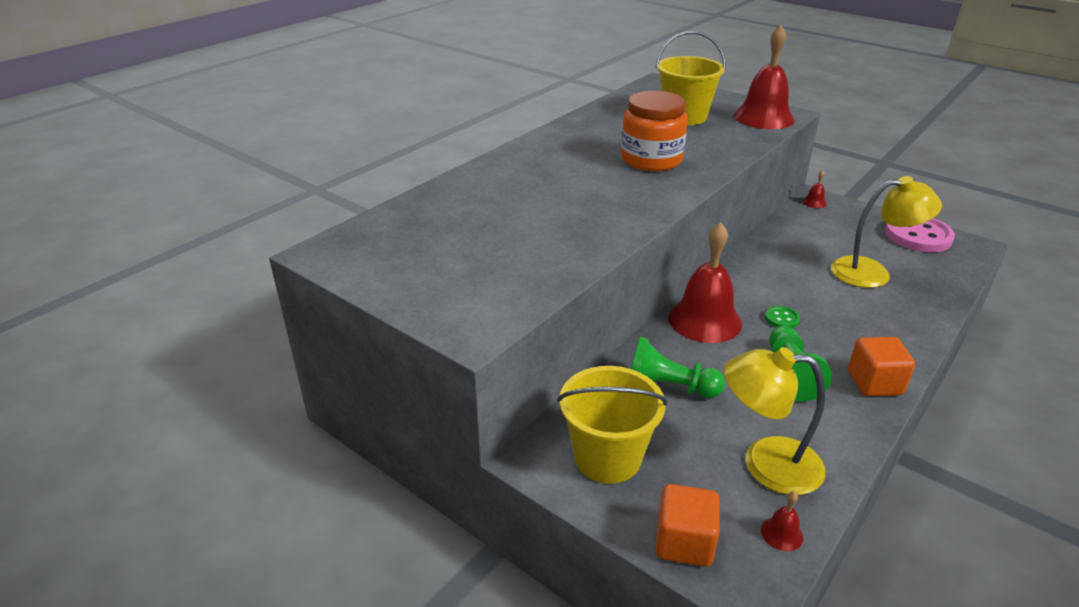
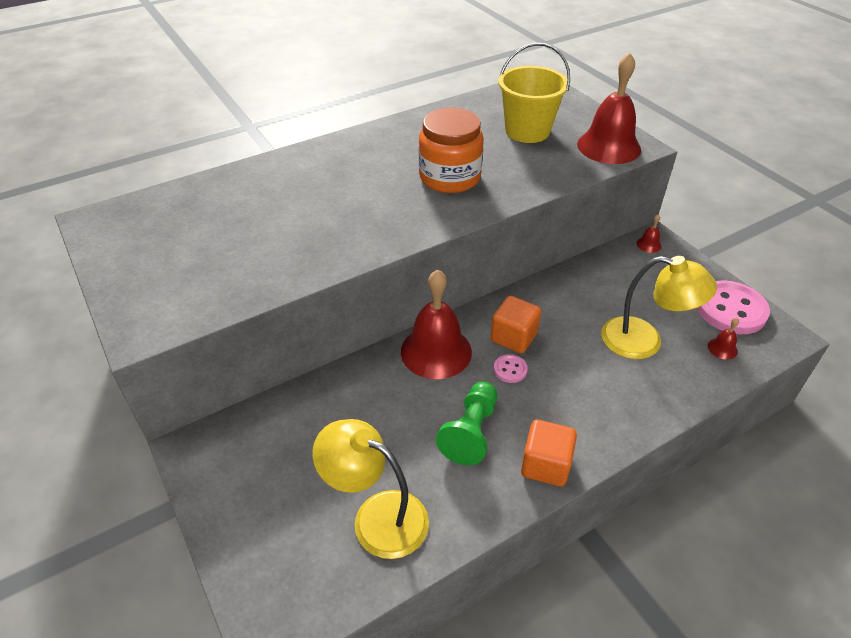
camera: 20 degrees right, 10 degrees up
(607, 458) = (249, 466): yellow bucket -> none
(668, 387) = (350, 412): green pawn -> none
(684, 542) = (250, 568): orange cube -> orange cube (513, 337)
(781, 533) = (337, 589): red bell -> red bell (722, 348)
(782, 319) = (510, 369): green button -> pink button

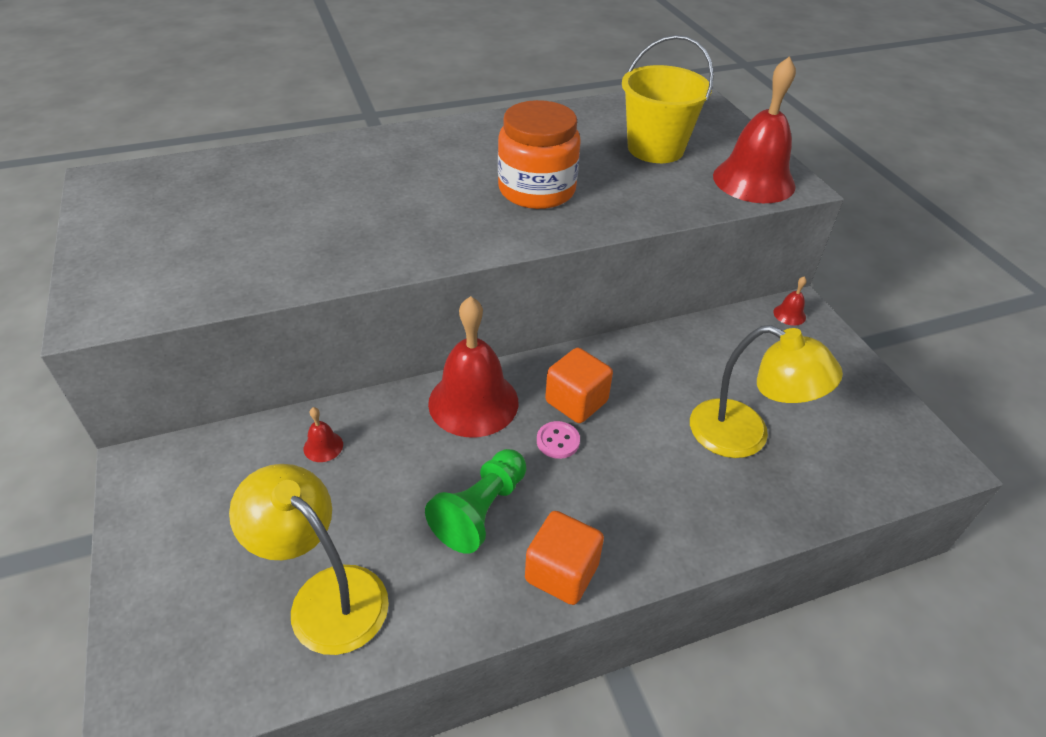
camera: 10 degrees right, 0 degrees up
(722, 348) = (848, 463): red bell -> red bell (323, 446)
(730, 309) = (875, 415): pink button -> none

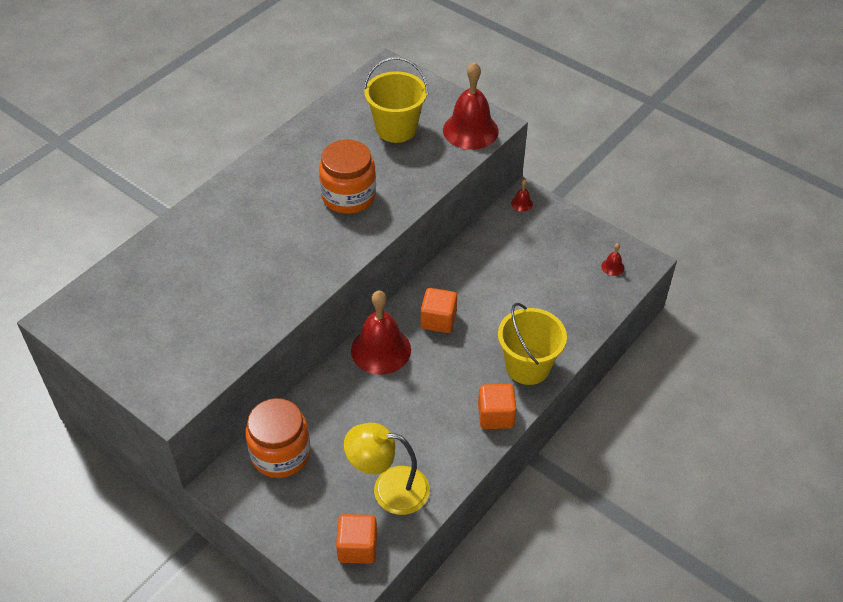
camera: 30 degrees left, 5 degrees up
(205, 661) = (357, 547): none -> orange cube
(240, 466) = (280, 453): none -> orange jar
(323, 446) = (317, 418): red bell -> red bell (612, 267)
(480, 511) = (433, 407): green pawn -> none
(558, 441) = (445, 349): pink button -> none
(661, 524) = (527, 366): none -> yellow bucket
(744, 436) = (540, 296): yellow lamp -> none

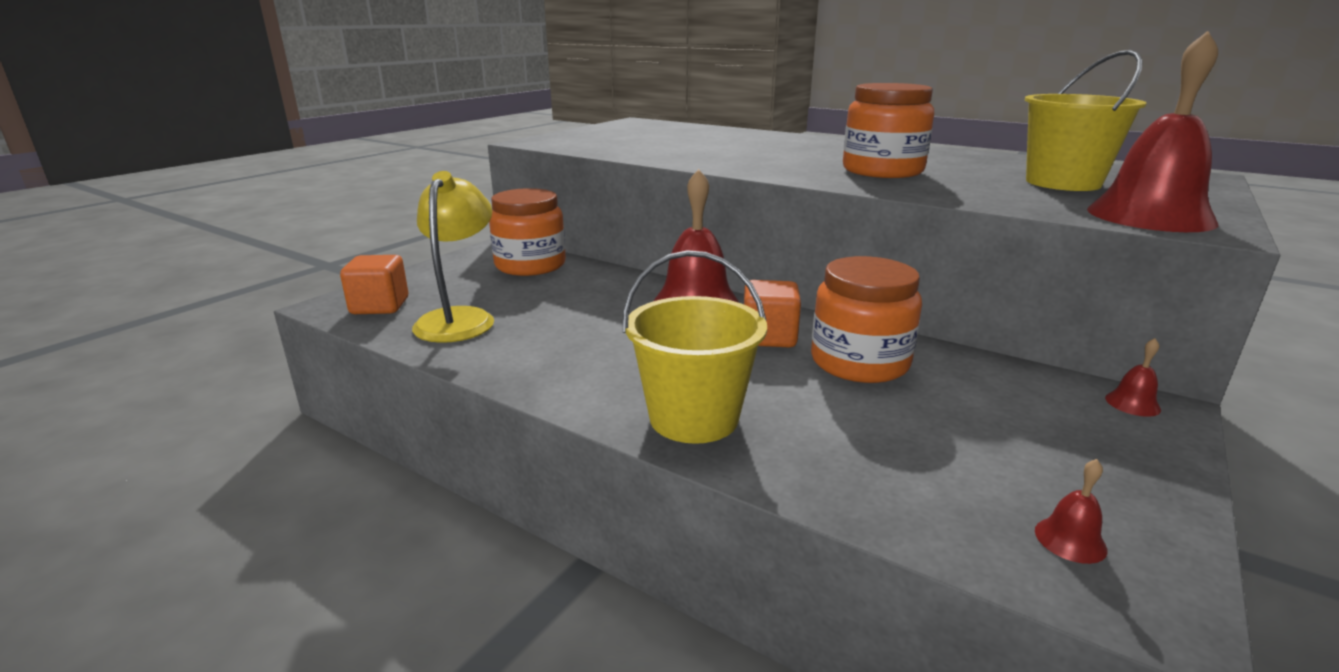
camera: 85 degrees right, 25 degrees down
(474, 287) = (859, 362): none -> orange jar
(495, 416) = (577, 389): orange cube -> none

